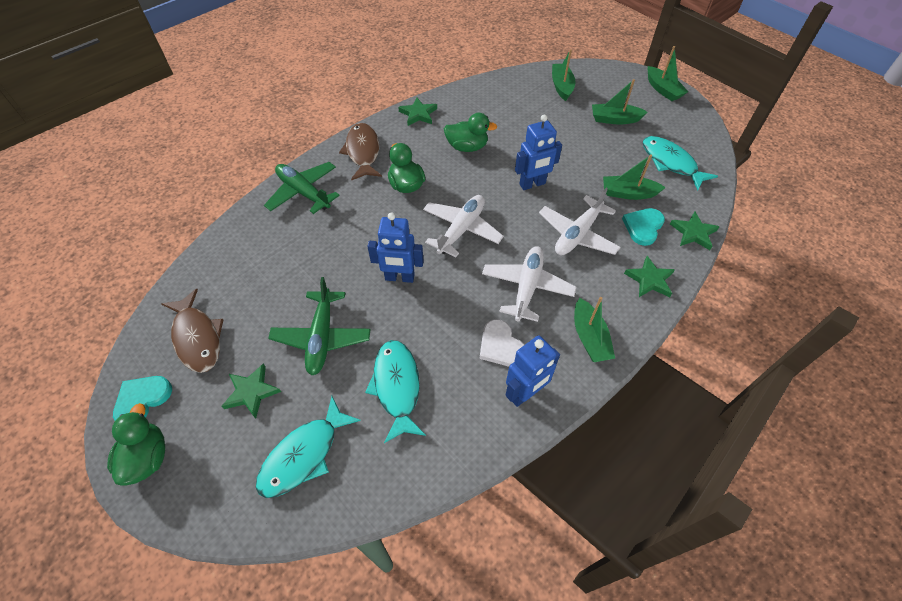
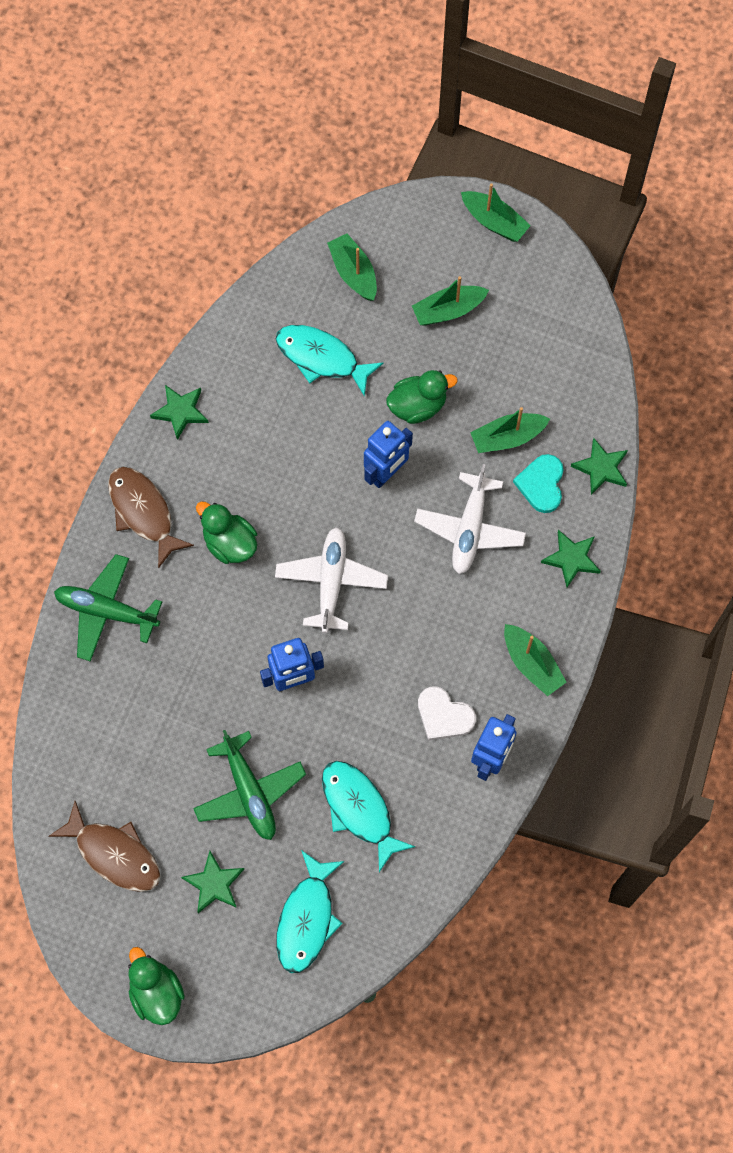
camera: 25 degrees left, 15 degrees up
(142, 400) = (107, 943): turquoise heart -> none
(467, 147) = (275, 445): green duck -> green duck (417, 406)
(527, 287) = (441, 629): white plane -> none
(671, 163) = (544, 362): turquoise fish -> turquoise fish (322, 358)

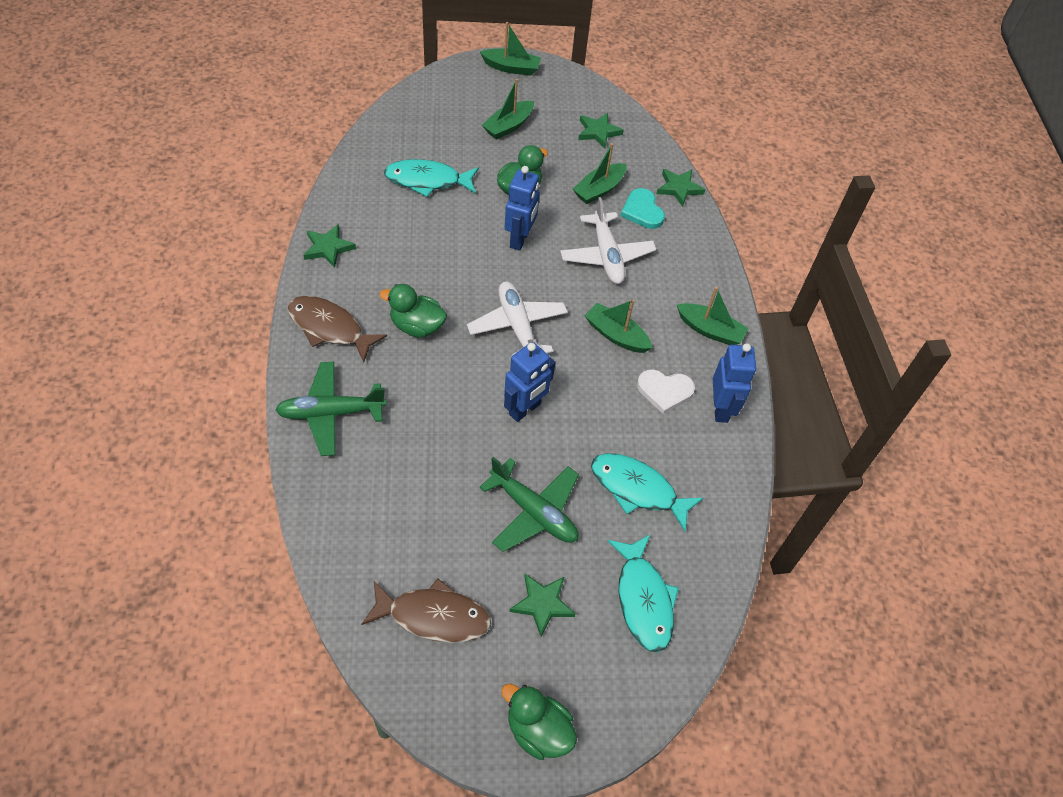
camera: 30 degrees left, 15 degrees down
(353, 273) = (423, 123): green boat -> green boat (616, 335)
(571, 559) = (694, 251): green star -> green star (598, 132)

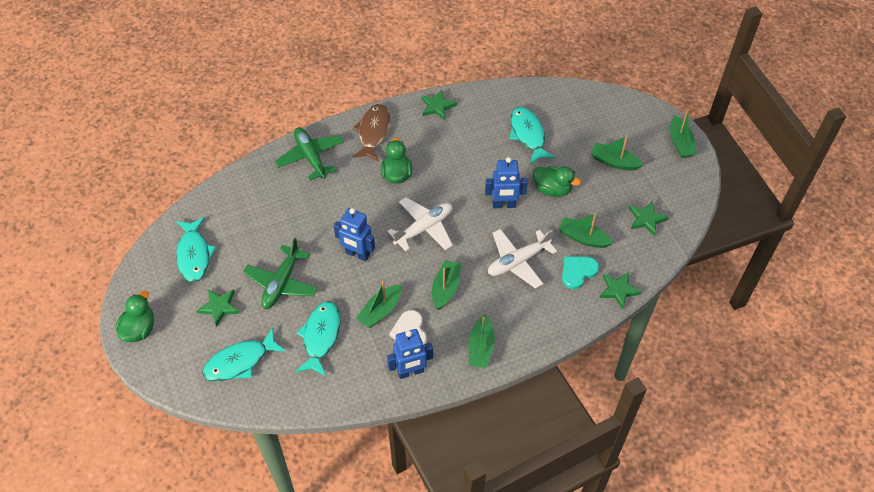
camera: 75 degrees right, 0 degrees up
(433, 616) = (194, 255): brown fish -> turquoise fish
(622, 411) = (380, 311): none -> green boat

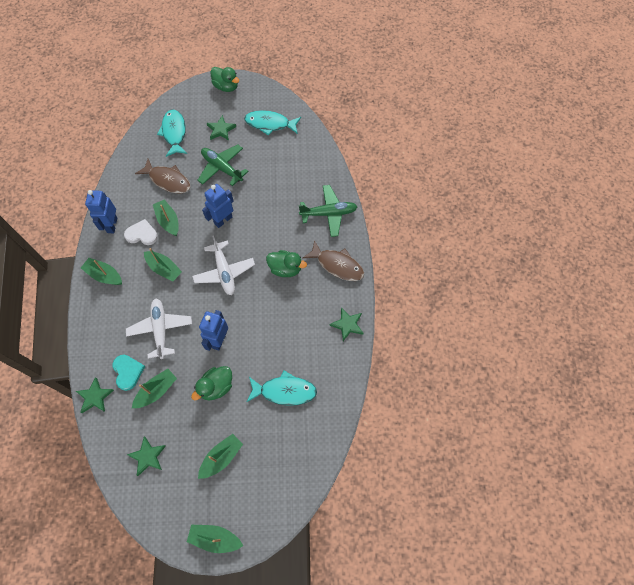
camera: 110 degrees right, 10 degrees up
(321, 337) = (168, 180): turquoise fish -> brown fish

